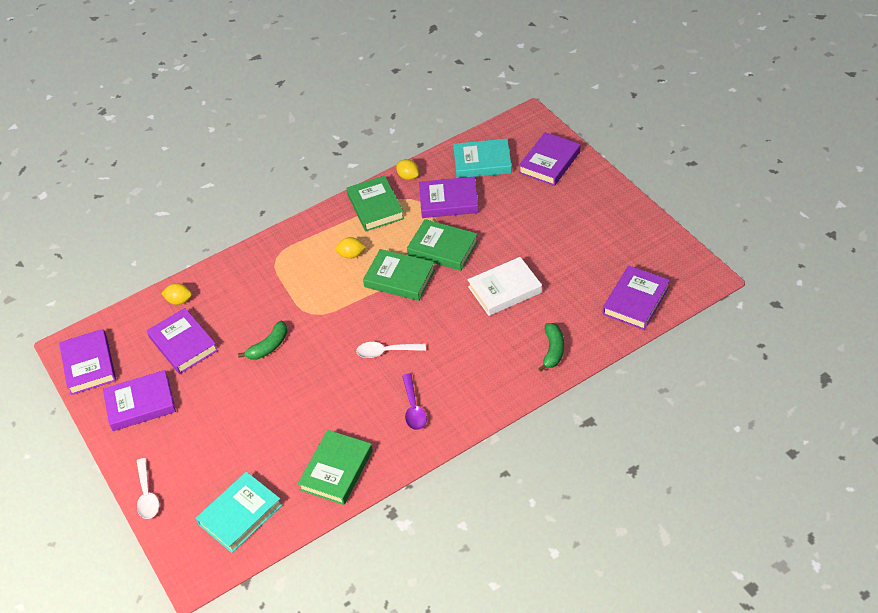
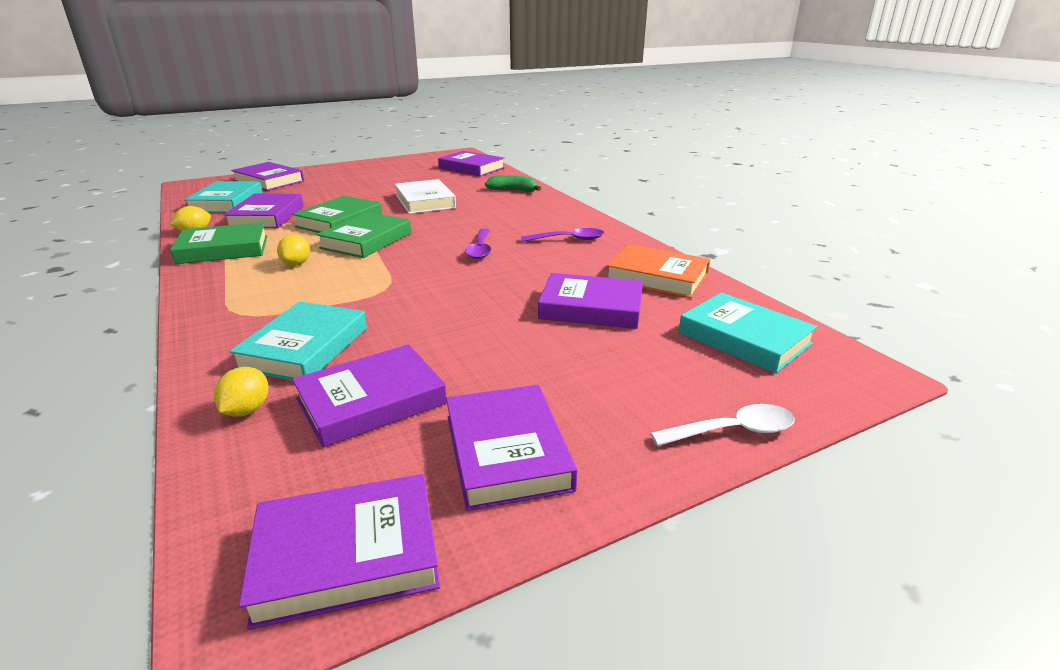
camera: 90 degrees left, 20 degrees down
(235, 301) = (304, 348): none -> turquoise book
(269, 346) = (428, 319): green banana -> none
(284, 429) = (591, 307): none -> purple book
(336, 470) = (657, 277): green book -> orange book
(386, 352) = (480, 249): white spoon -> purple spoon

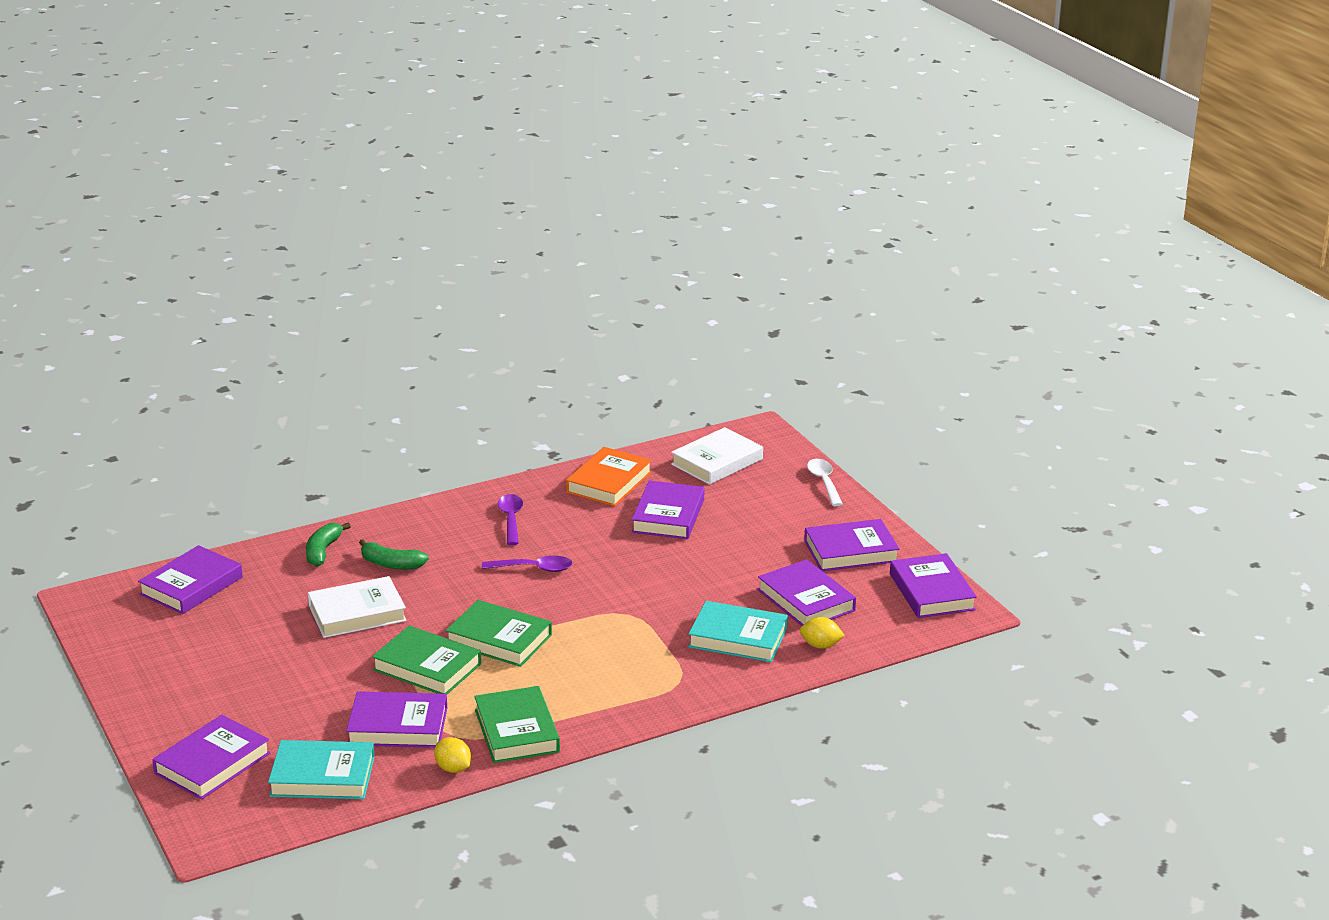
camera: 90 degrees left, 0 degrees up
(296, 264) = (564, 673): yellow lemon -> none
(493, 207) = (391, 564): none -> green banana
(744, 338) = (717, 462): turquoise book -> white book

